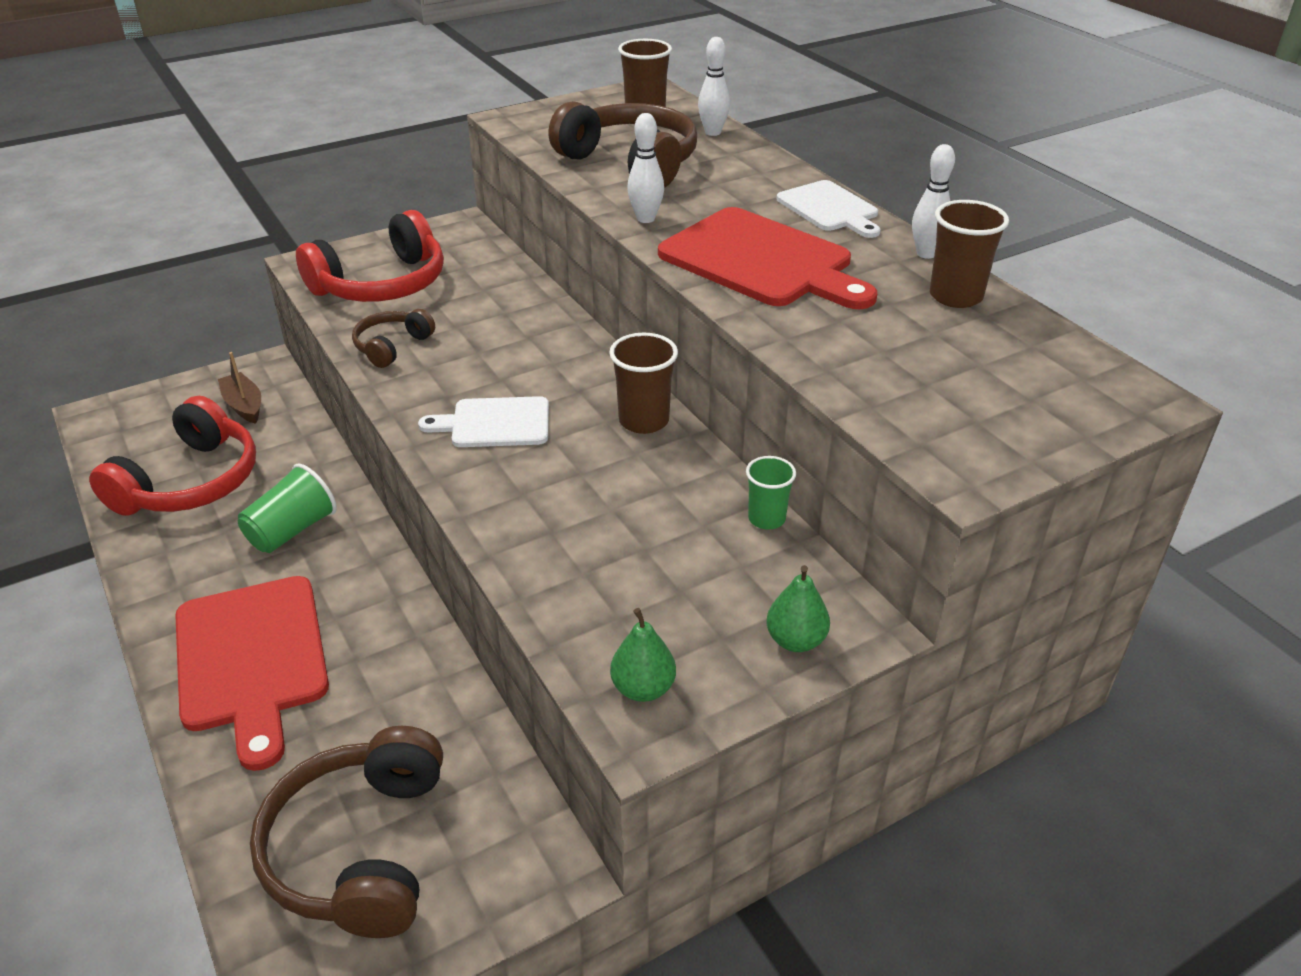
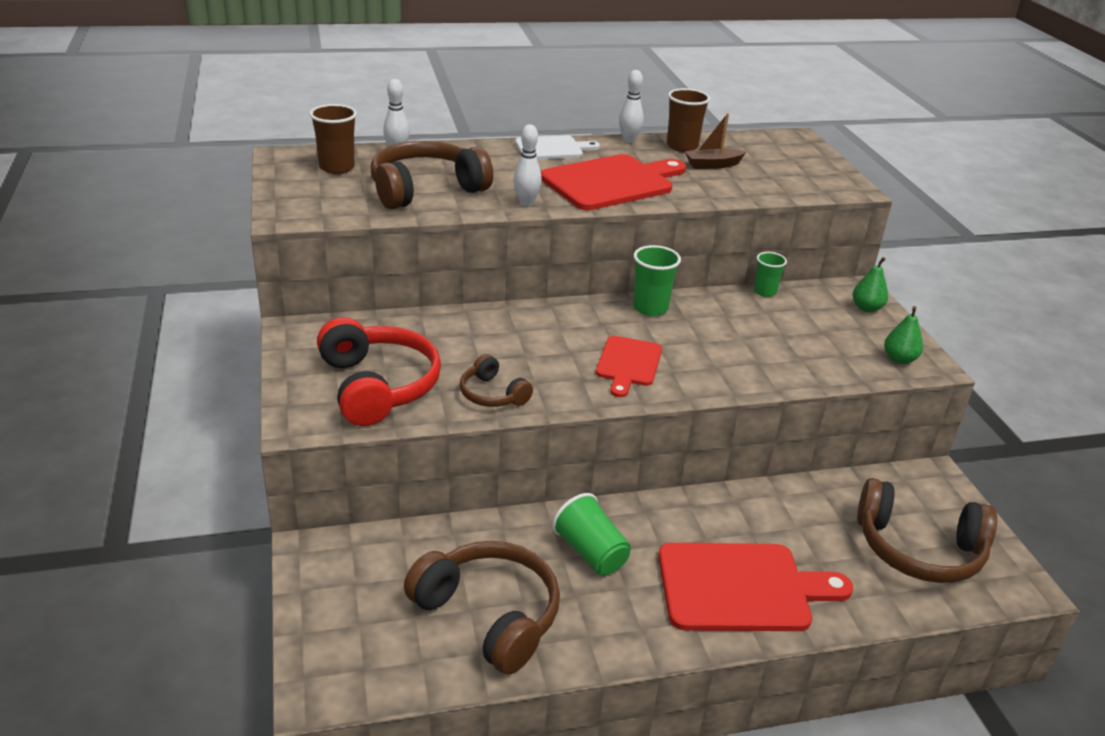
camera: 75 degrees left, 5 degrees down
(190, 482) = (489, 615): red headphones -> brown headphones
(244, 405) = (375, 569): brown boat -> brown boat (712, 165)
(495, 423) = (628, 364): white cutting board -> red cutting board
(644, 421) = (650, 308): brown cup -> green cup

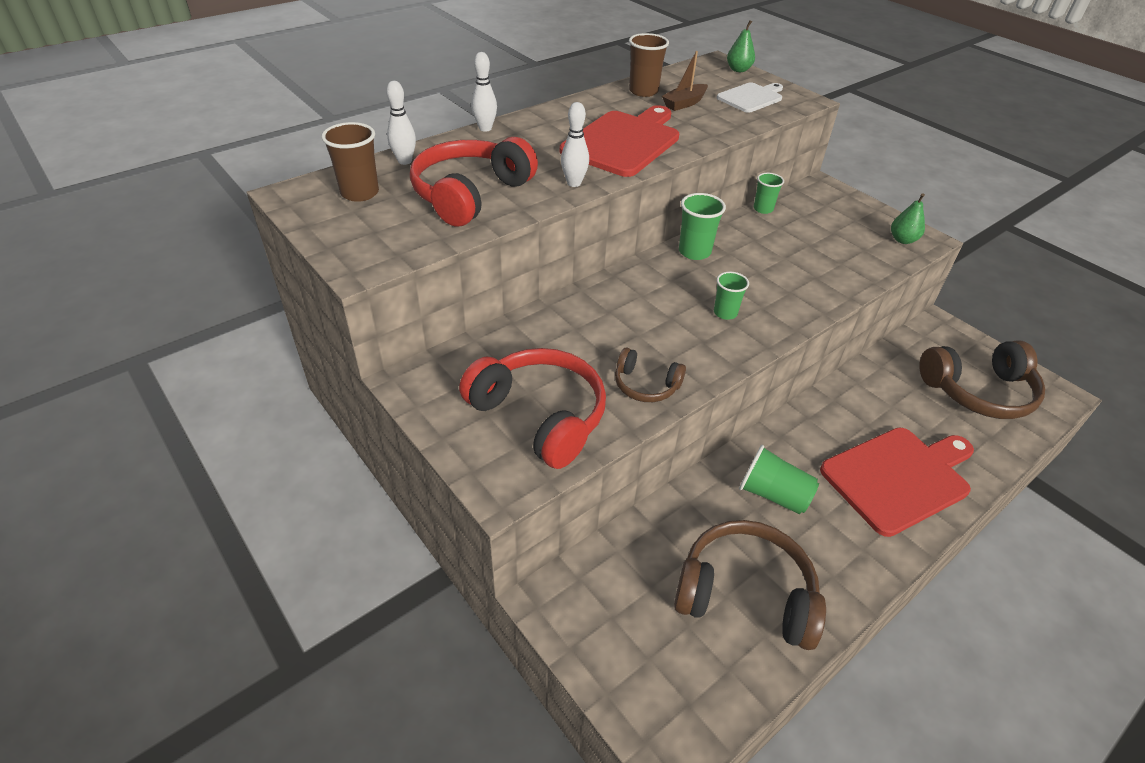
camera: 25 degrees left, 10 degrees up
(426, 190) = (470, 194): brown headphones -> red headphones
(552, 148) = (541, 120): white cutting board -> white cutting board (751, 97)
(628, 364) = (725, 313): red cutting board -> green cup
(629, 140) = (596, 96): white bowling pin -> white bowling pin (485, 128)
(866, 308) = (843, 201): green pear -> green pear (738, 70)

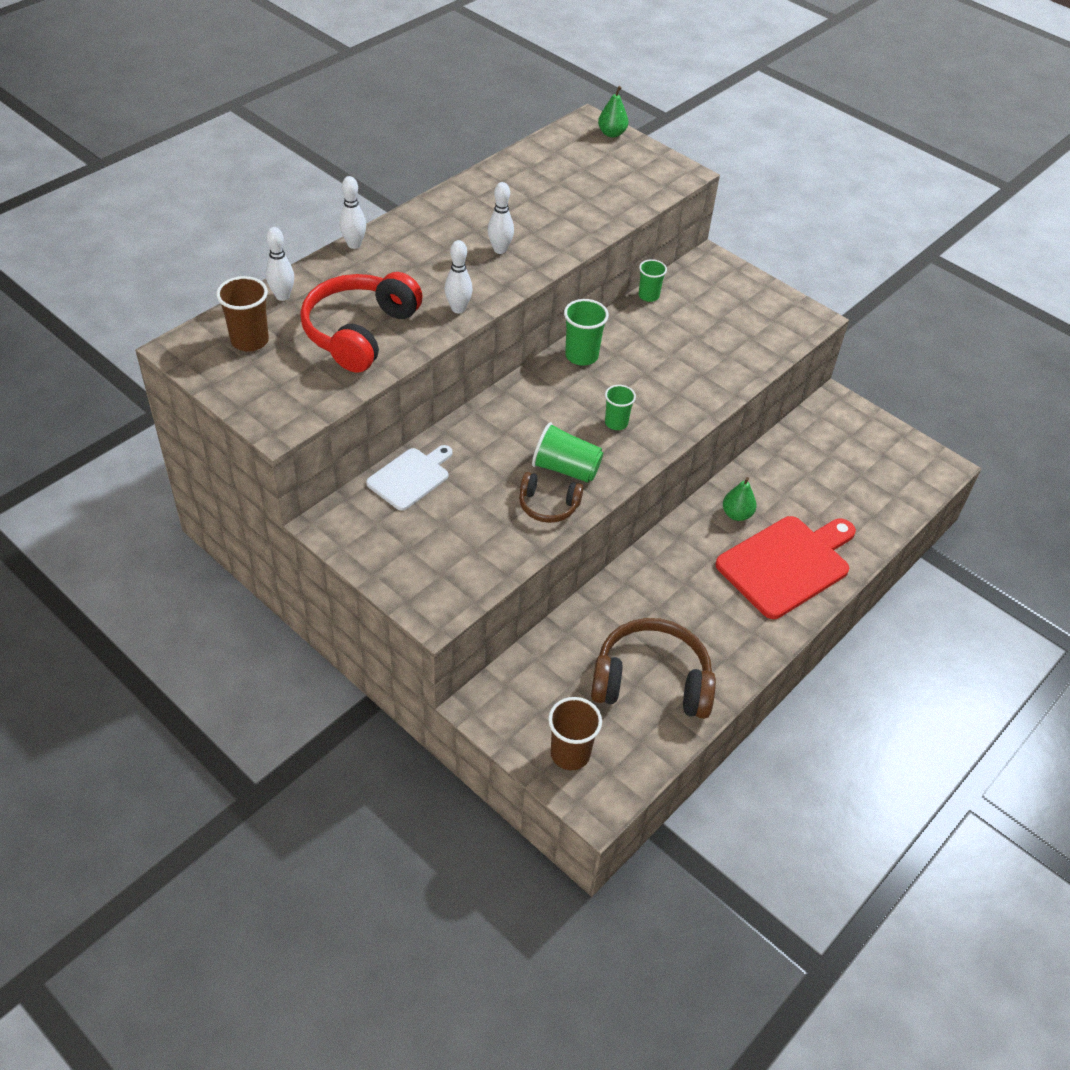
camera: 10 degrees left, 5 degrees up
(540, 415) = (456, 544): red headphones -> none
(623, 142) = (500, 250): red cutting board -> white bowling pin
(643, 91) = (512, 175): brown cup -> brown cup (570, 754)
(684, 103) = (557, 190): brown boat -> none
(751, 97) = (627, 175): white cutting board -> white cutting board (410, 477)
(773, 494) = (673, 592): green cup -> green cup (566, 469)
(902, 240) = (789, 322): green pear -> green pear (736, 514)
(978, 391) = (866, 471): brown headphones -> none

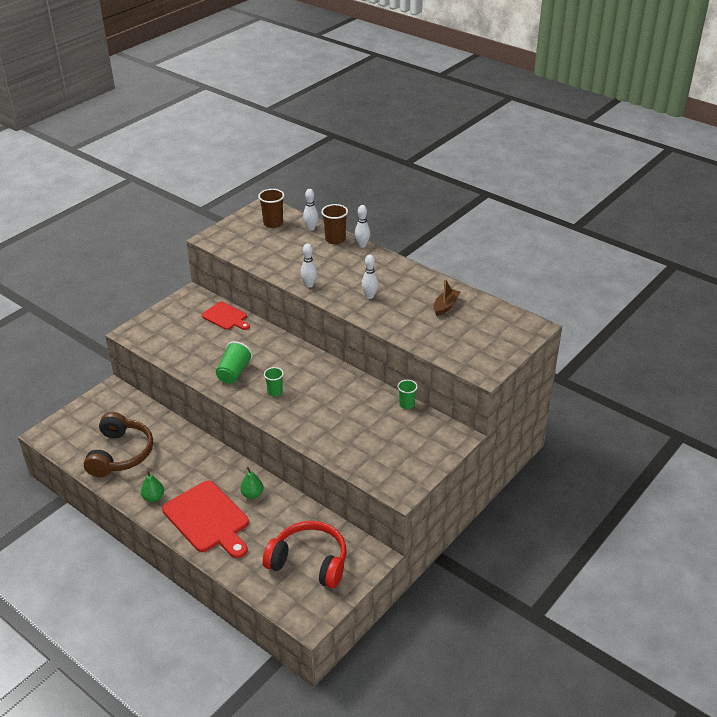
camera: 90 degrees right, 10 degrees down
(359, 332) = (284, 254): red headphones -> red headphones (309, 562)
(410, 477) = (226, 317): white cutting board -> red cutting board
(535, 184) = (445, 306): none -> brown boat
(548, 505) = (204, 367): brown headphones -> none
(570, 754) = (77, 423): brown cup -> brown cup (335, 239)
(581, 356) = (337, 375): green cup -> none
(612, 133) = (524, 337): green pear -> green pear (153, 497)

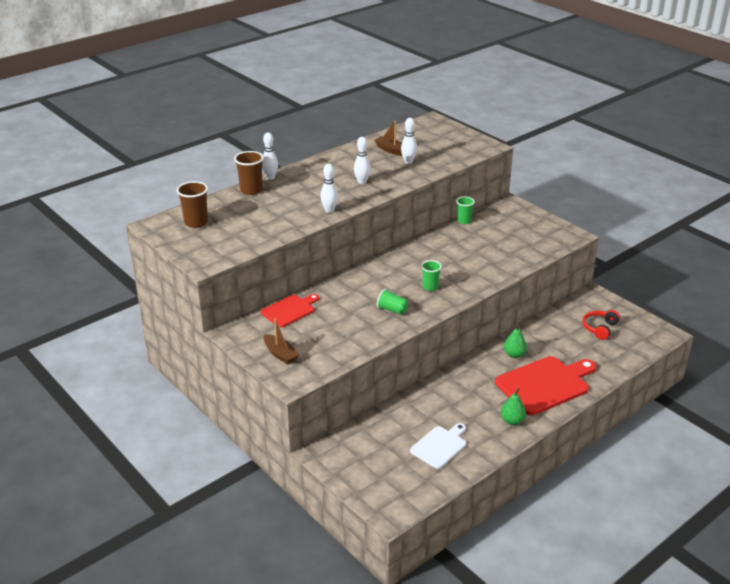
camera: 80 degrees left, 5 degrees down
(120, 454) = (440, 446): brown headphones -> white cutting board
(165, 322) = (280, 354): none -> brown boat
(234, 372) = (392, 310): green cup -> green cup, size x0.67
(309, 562) = (599, 328): red headphones -> red headphones, size x0.53
(311, 228) = (221, 201): white bowling pin -> white bowling pin (408, 162)

